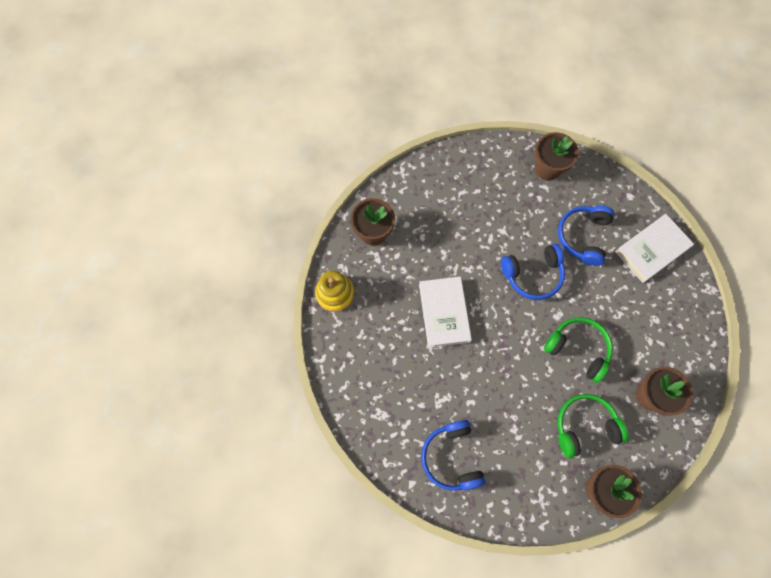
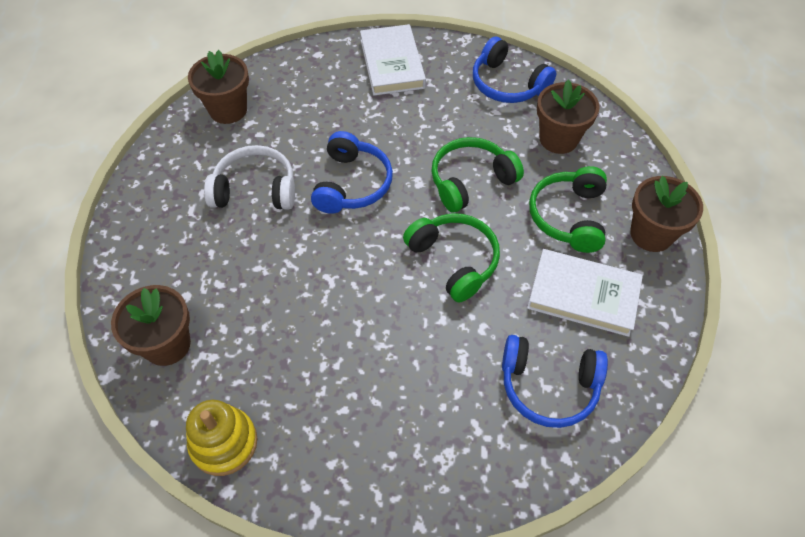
camera: 65 degrees left, 15 degrees down
(444, 313) = (342, 305): white book -> white book (583, 295)
(496, 220) = (255, 189): none -> white headphones
(509, 365) = (454, 260): none -> green headphones
(583, 237) = (336, 115): blue headphones -> blue headphones (507, 84)

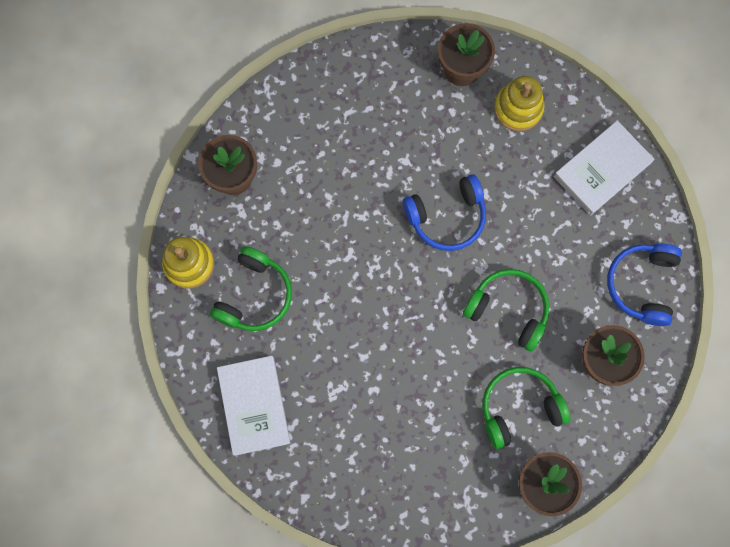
camera: 60 degrees right, 20 degrees up
(255, 189) = (396, 146): white headphones -> none
(296, 90) = (518, 108): none -> yellow stacking toy
(454, 260) = (421, 338): green headphones -> green headphones (255, 295)
(548, 386) = (352, 461): blue headphones -> none
(583, 295) = (447, 452): white book -> white book (254, 405)

